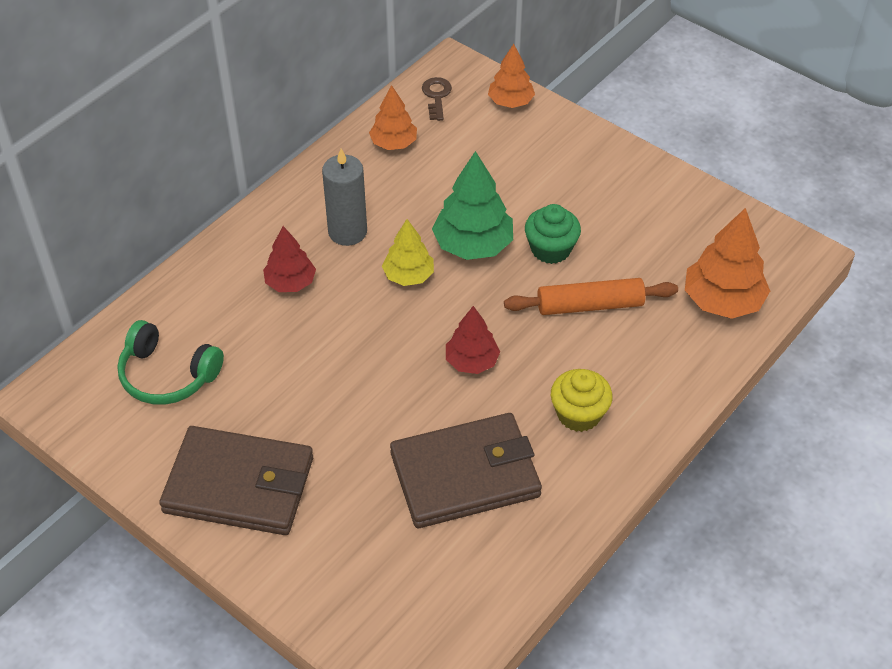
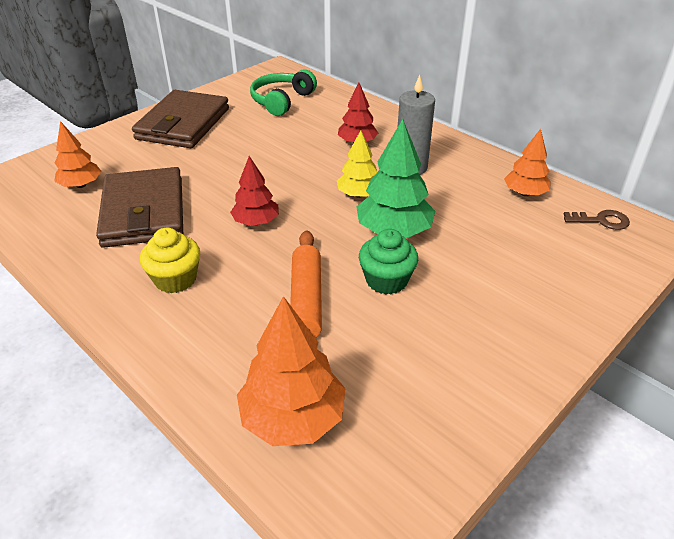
camera: 95 degrees right, 10 degrees down
(510, 102) = (611, 270): orange tree -> orange tree (81, 185)

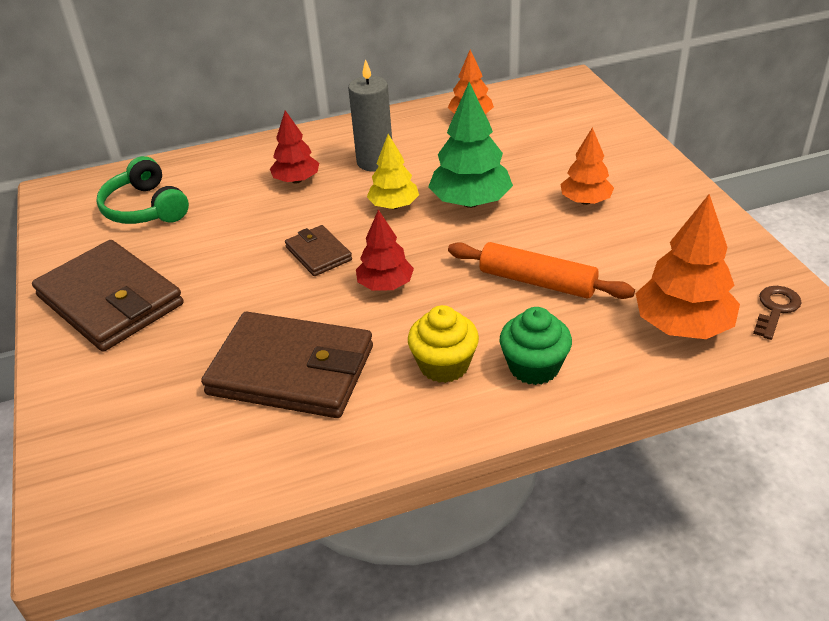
camera: 60 degrees left, 0 degrees up
(81, 185) = (173, 422): orange tree -> orange tree (585, 201)
(276, 180) = (318, 253): none -> brown wallet
(386, 280) = (539, 227): green cupcake -> green cupcake (534, 367)
(601, 221) = (537, 97): brown key -> brown key (776, 309)

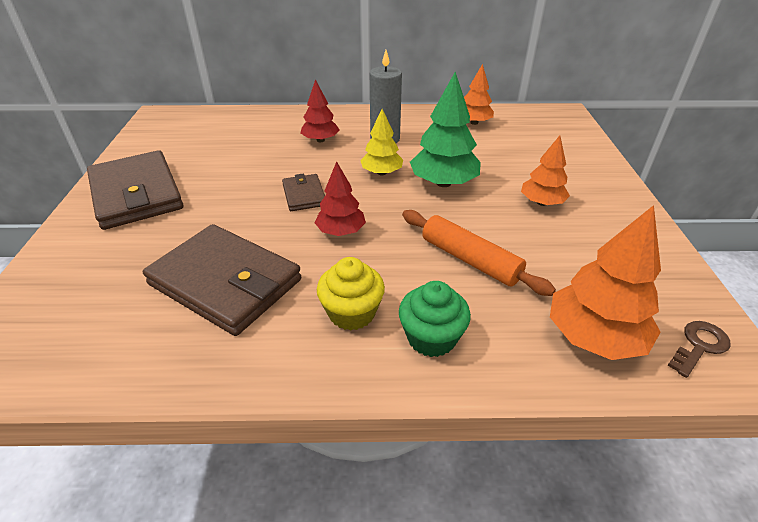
camera: 15 degrees right, 0 degrees up
(145, 208) = (206, 137): green headphones -> none

